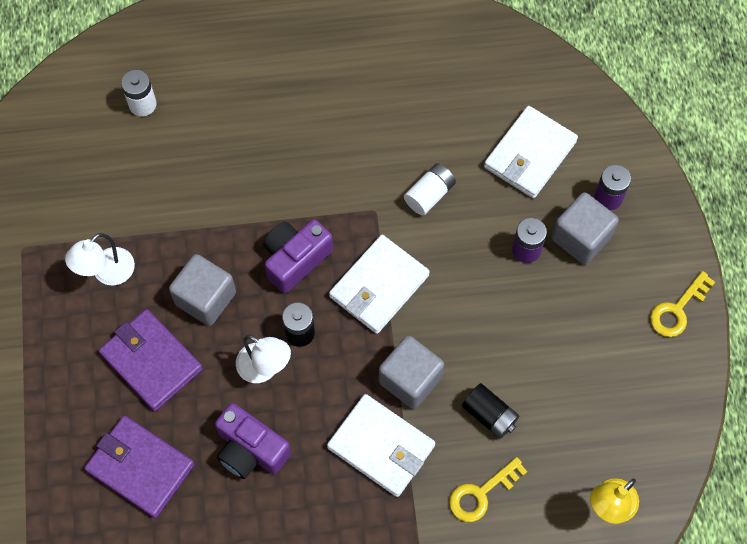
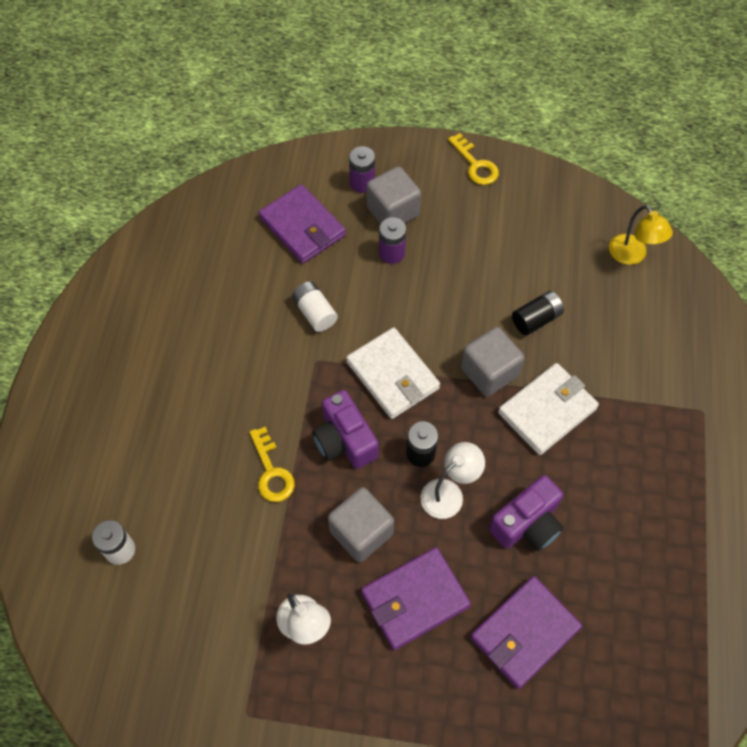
camera: 75 degrees left, 5 degrees down
(481, 493) = (604, 343): yellow key -> yellow key (271, 471)
(529, 154) = (302, 227): white wallet -> purple wallet

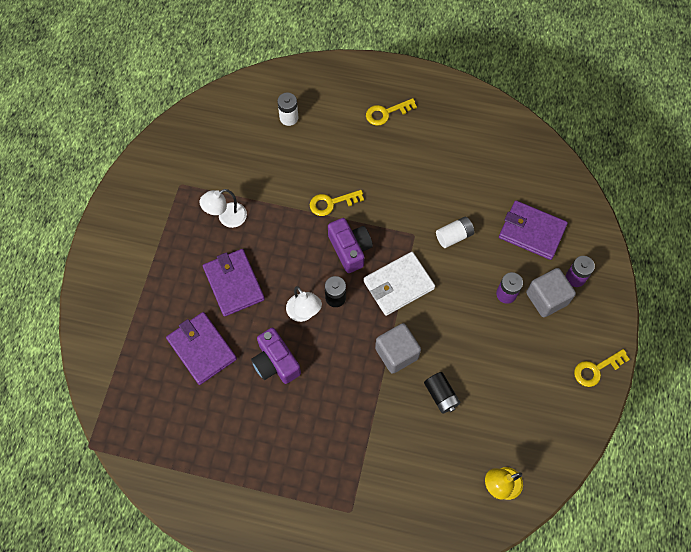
camera: 95 degrees right, 5 degrees up
(116, 407) = (386, 113): none -> yellow key
(302, 227) = (531, 231): purple wallet -> purple wallet turned 60 degrees clockwise
(344, 440) = (350, 249): purple camera -> purple camera turned 90 degrees clockwise
(361, 532) = (283, 255): grey cube -> none
(547, 410) = (361, 391): white wallet -> none

